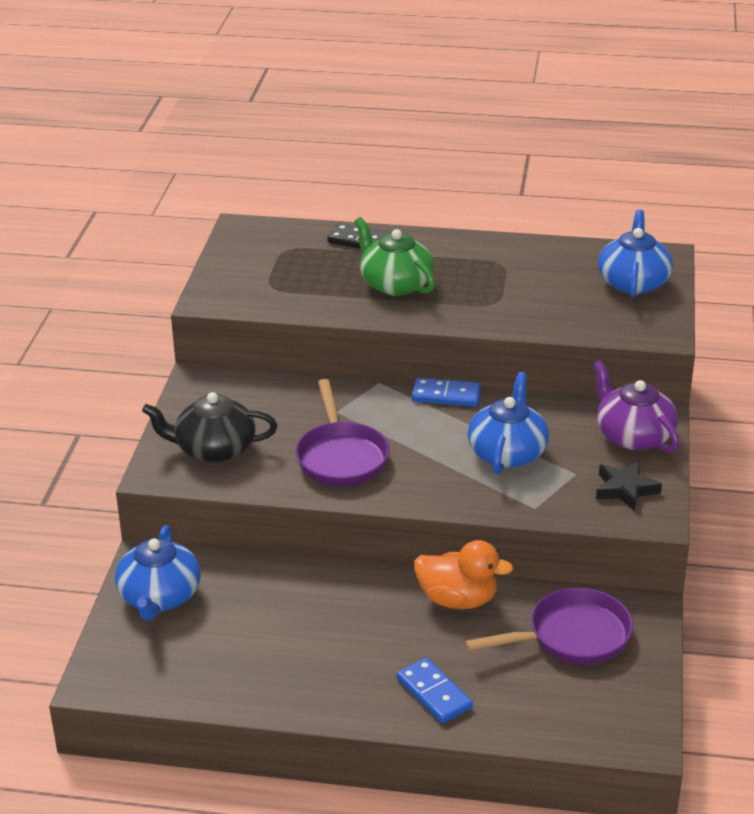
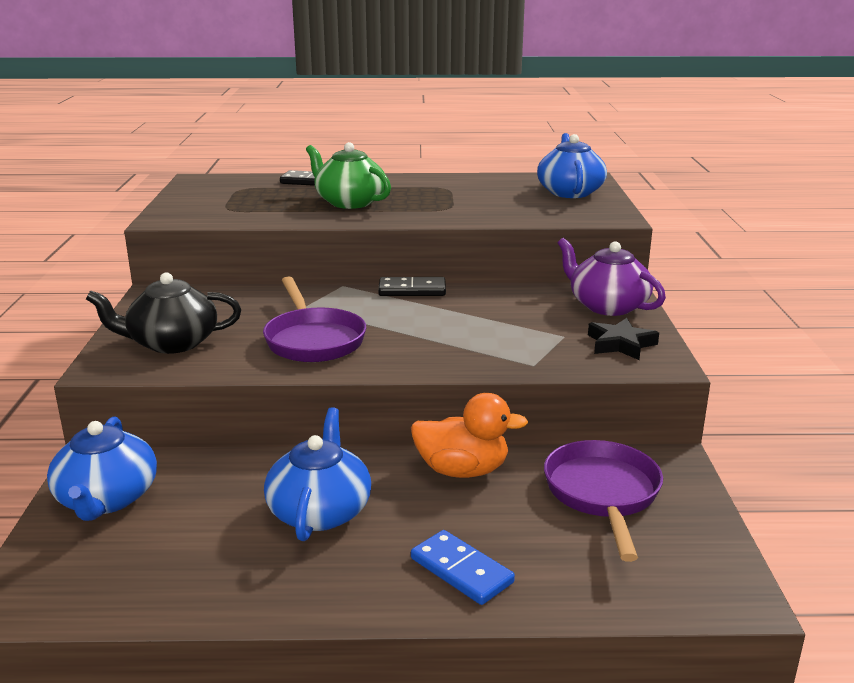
camera: 10 degrees left, 10 degrees down
(446, 395) = (412, 290): blue domino -> black domino
(507, 452) = (488, 325): blue teapot -> blue teapot (320, 511)
(571, 636) = (602, 494): purple pan -> purple pan turned 60 degrees counterclockwise

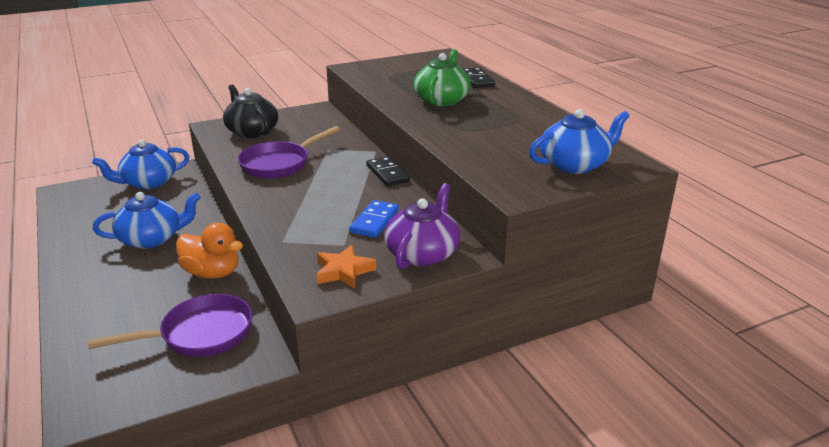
camera: 65 degrees right, 5 degrees up
(461, 570) = (99, 297): blue domino -> blue domino (374, 221)
(462, 470) = (212, 273): orange duck -> orange duck turned 45 degrees counterclockwise
(620, 344) = (343, 271): black star -> orange star

